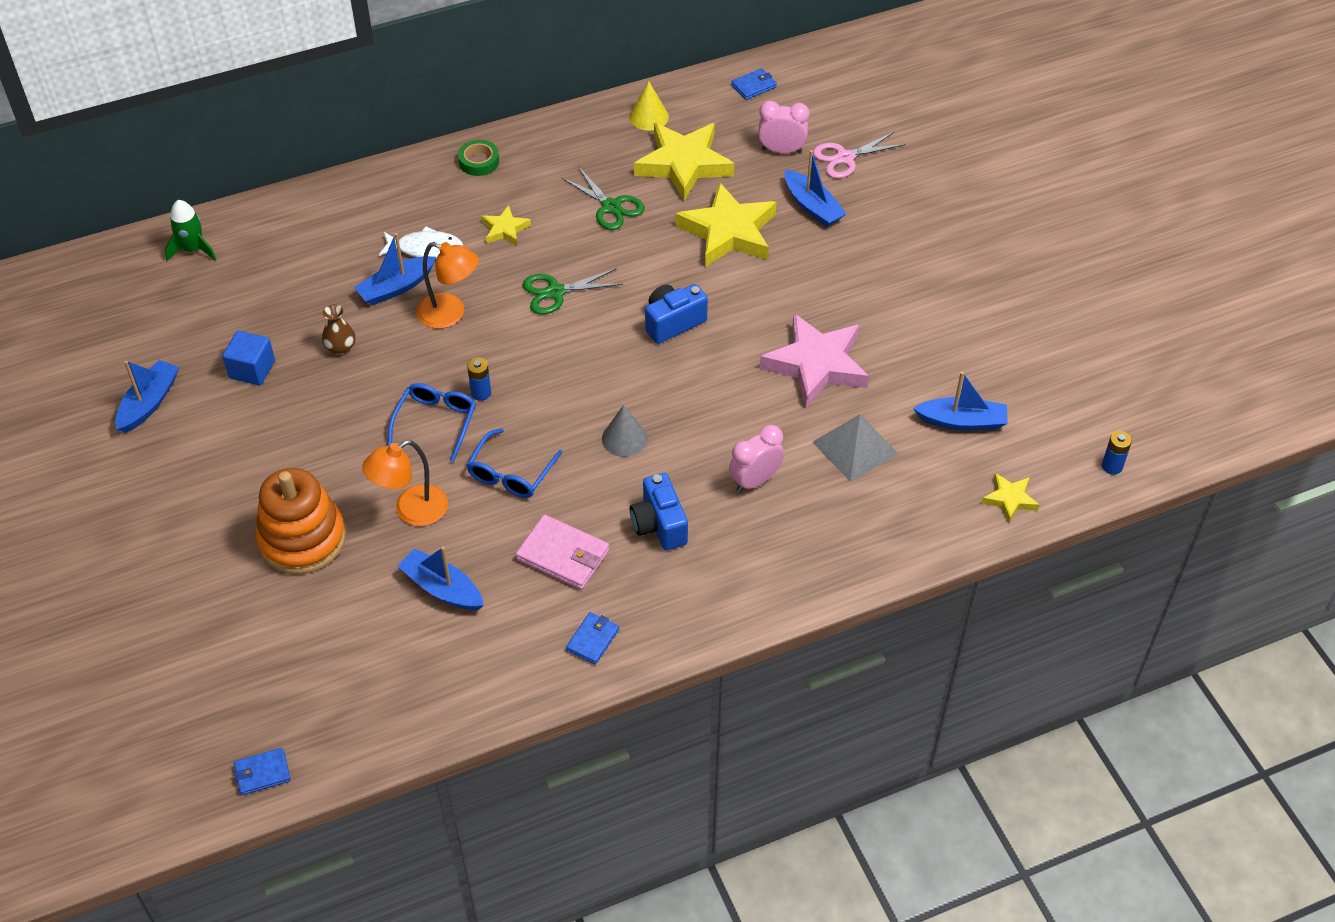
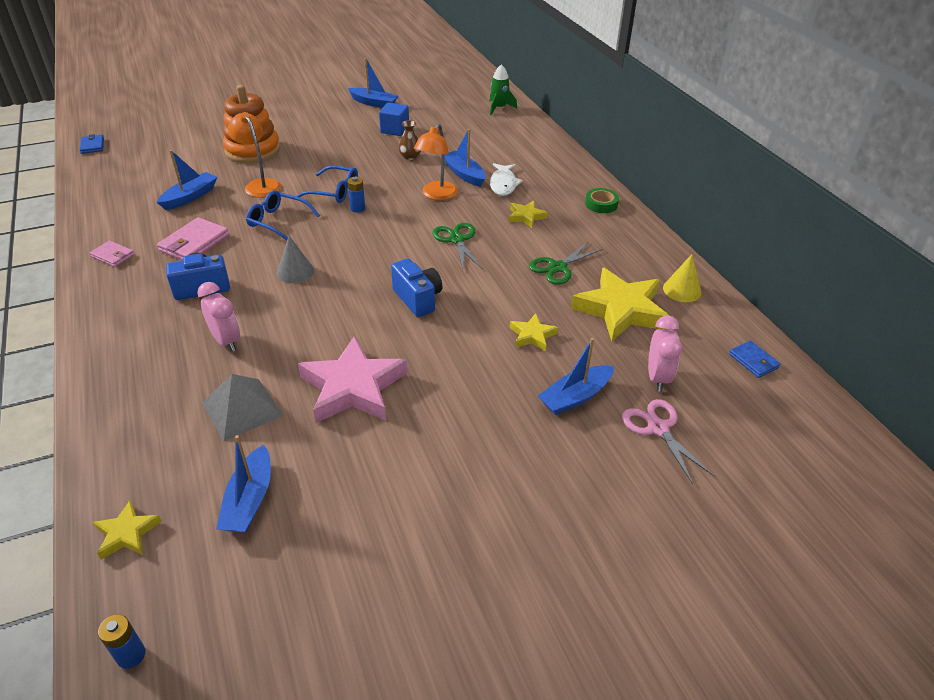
camera: 90 degrees right, 10 degrees down
(592, 639) = (113, 256): blue wallet -> pink wallet
(728, 232) = (532, 335): yellow star -> yellow star, size x0.49

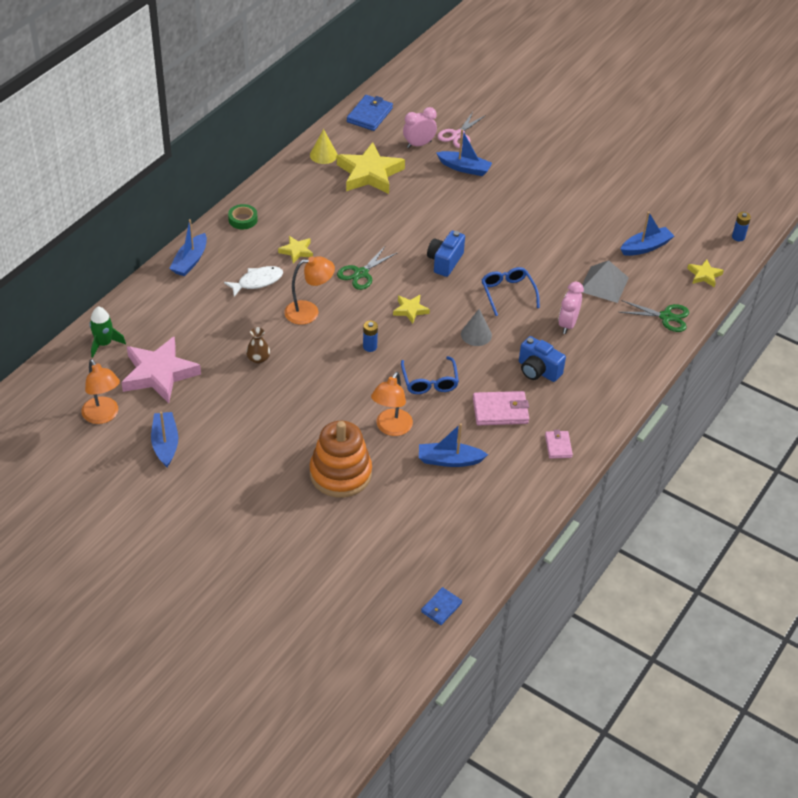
camera: 125 degrees left, 5 degrees up
(335, 192) = (358, 374): blue glasses -> blue glasses (507, 293)
(353, 387) = (544, 251): pink star -> pink star (159, 373)
(395, 130) = (214, 395): blue cube -> none
(427, 92) = (103, 416): none -> orange lamp
(464, 174) = (260, 311): blue boat -> blue boat (190, 261)
(532, 335) = (430, 200): yellow star -> yellow star (410, 310)
(558, 267) = (349, 213): green scissors -> green scissors (666, 317)
(753, 361) = (369, 115): blue wallet -> blue wallet, size x1.67

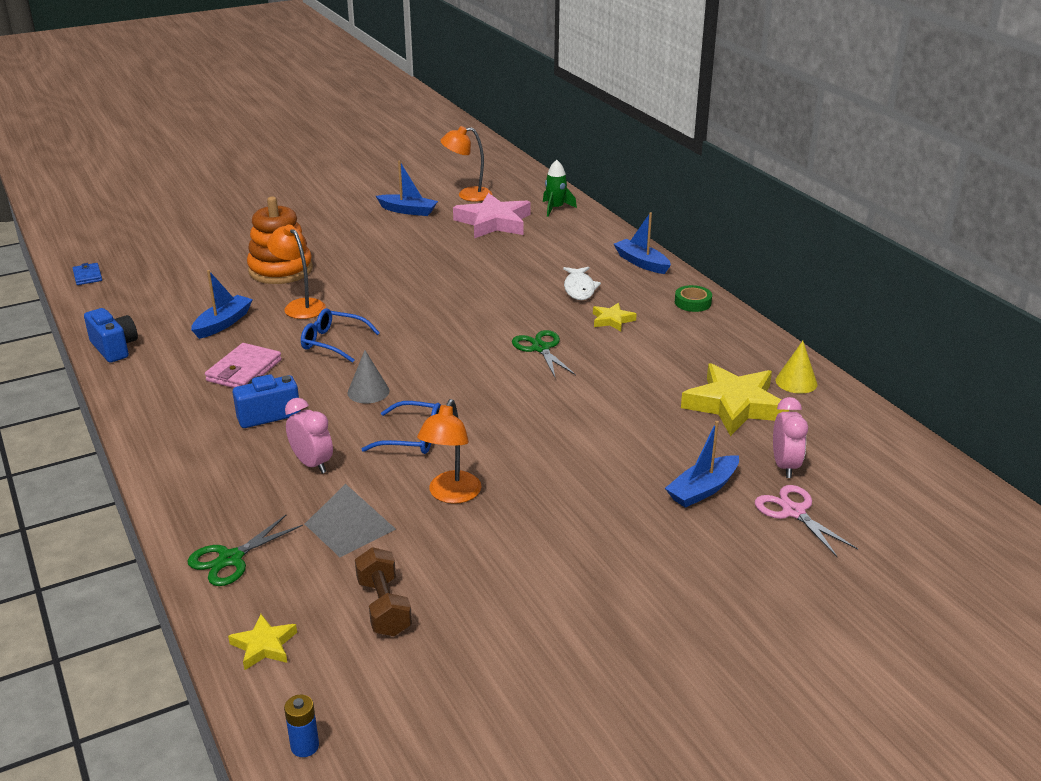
camera: 120 degrees right, 15 degrees down
(258, 358) = (466, 266): brown vase -> none
(309, 312) = (506, 304): orange lamp -> orange lamp (451, 495)
(369, 115) = (882, 444): blue wallet -> none
(370, 347) = (420, 323): blue battery -> none
(410, 310) = (450, 362): yellow star -> none
(445, 262) = (512, 409): blue camera -> blue camera (114, 348)
(558, 446) = (154, 389): pink wallet -> none
(646, 247) = (384, 607): blue boat -> brown dumbbell

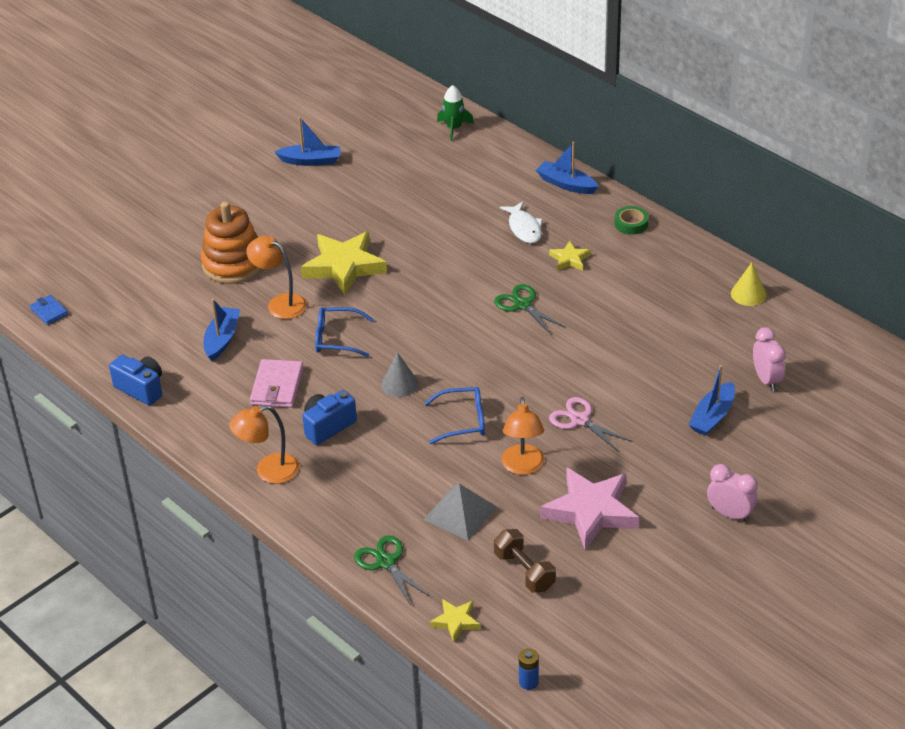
camera: 15 degrees left, 10 degrees up
(230, 559) = (386, 562): green scissors -> green scissors turned 120 degrees clockwise
(312, 464) = (396, 465): pink clock -> pink clock (730, 514)
(467, 195) = (358, 127): orange lamp -> orange lamp (268, 471)
(494, 222) = (403, 159): pink star -> pink star (591, 511)
(734, 405) = (707, 329): yellow star -> yellow star (344, 266)
(793, 512) = (786, 420): pink scissors -> pink scissors (580, 420)

